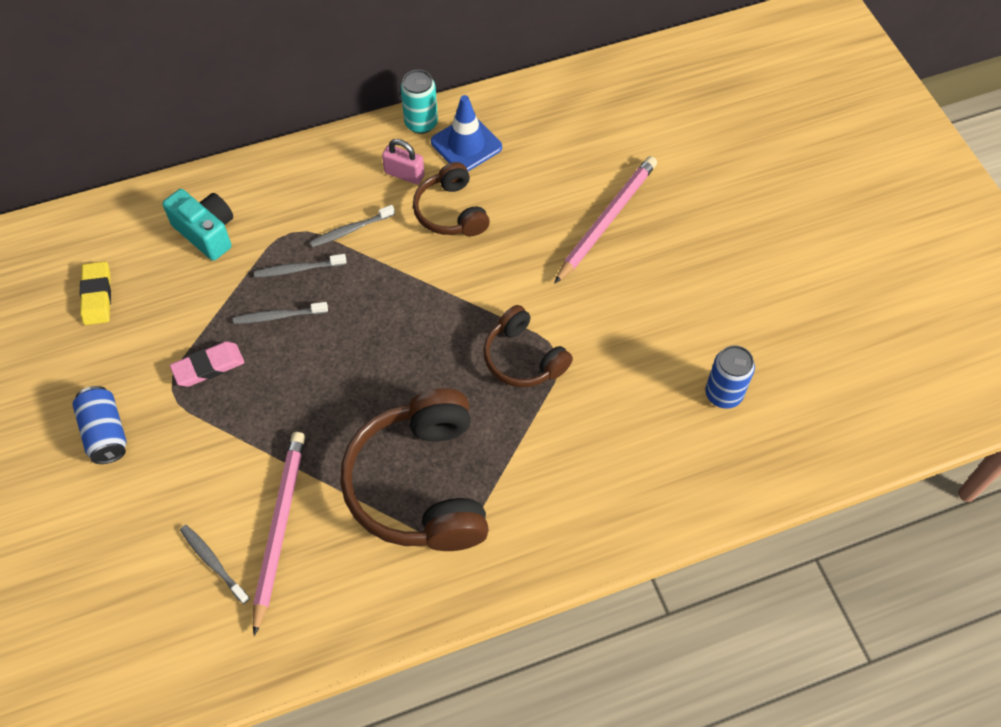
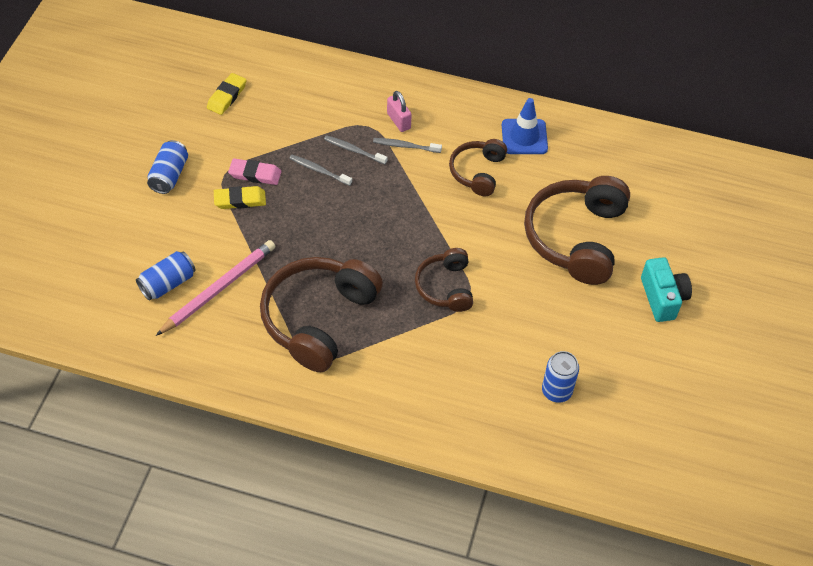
camera: 35 degrees right, 5 degrees down
(206, 233) = (318, 97): turquoise camera -> turquoise camera (662, 298)
(213, 563) = (168, 283): grey toothbrush -> blue can
(216, 408) = (240, 200): none -> yellow eraser
(404, 174) = (468, 132): pink padlock -> pink padlock (398, 121)
(421, 123) = (506, 107): turquoise can -> none
(606, 220) = (576, 237): pink pencil -> brown headphones

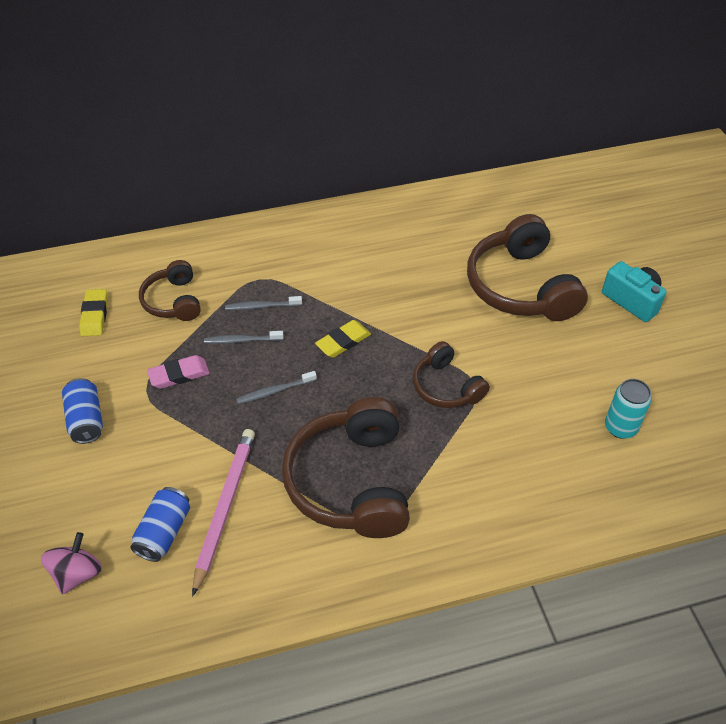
camera: 30 degrees left, 5 degrees down
(96, 280) = (77, 573): none -> pink spinning top
(240, 200) = (181, 407): yellow eraser -> yellow eraser (343, 341)
(398, 121) = (284, 262): pink padlock -> none
(405, 146) = (308, 280): grey toothbrush -> grey toothbrush (275, 391)
(477, 172) = (391, 272): brown headphones -> brown headphones (173, 301)
(524, 137) = (407, 225): blue traffic cone -> none
(556, 391) = (620, 427): blue can -> turquoise can

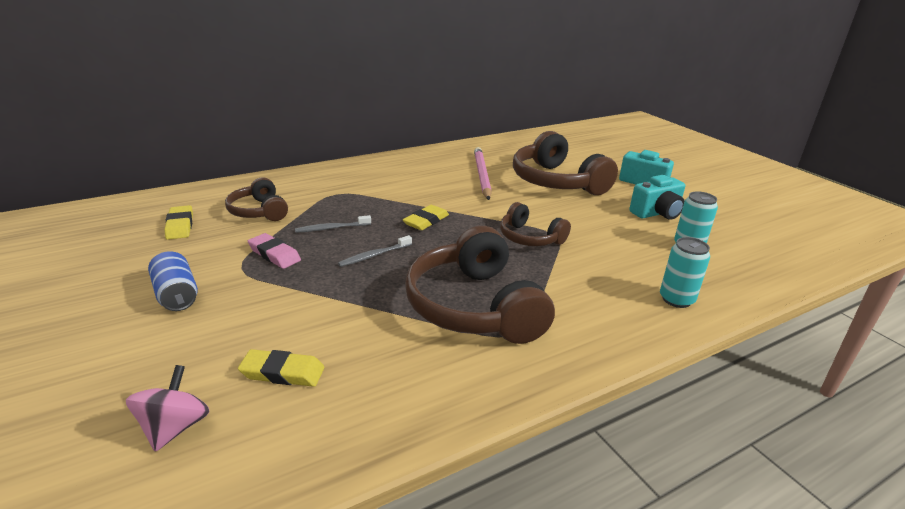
camera: 15 degrees left, 20 degrees down
(164, 532) = (282, 372): blue can -> yellow eraser
(179, 375) = (274, 254): pink eraser -> pink eraser turned 75 degrees clockwise
(224, 507) = (348, 342): pink pencil -> pink pencil (481, 175)
(262, 306) = (344, 208): grey toothbrush -> none
(559, 506) = (676, 299): none -> turquoise can
(615, 364) = (657, 213): none -> turquoise camera

